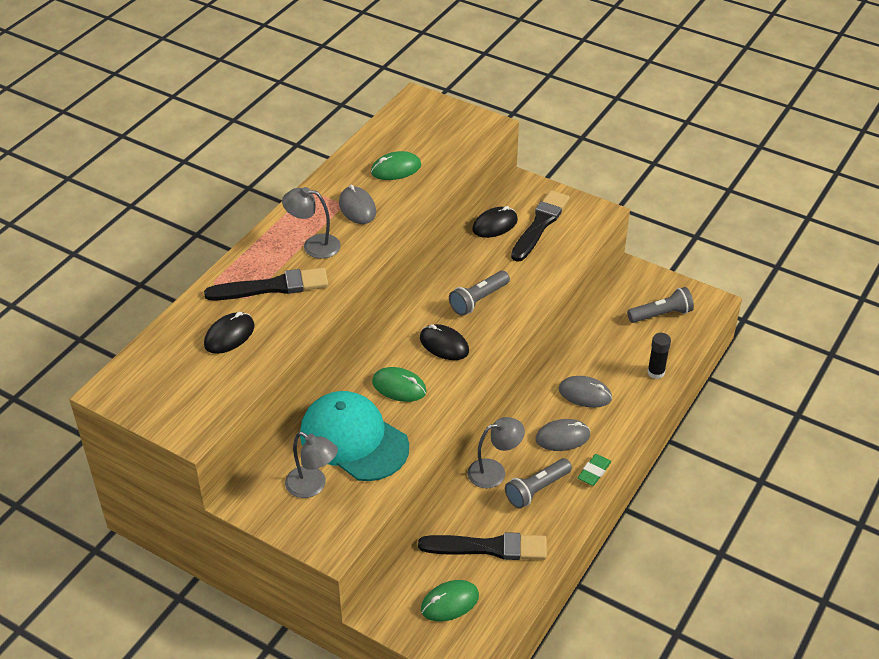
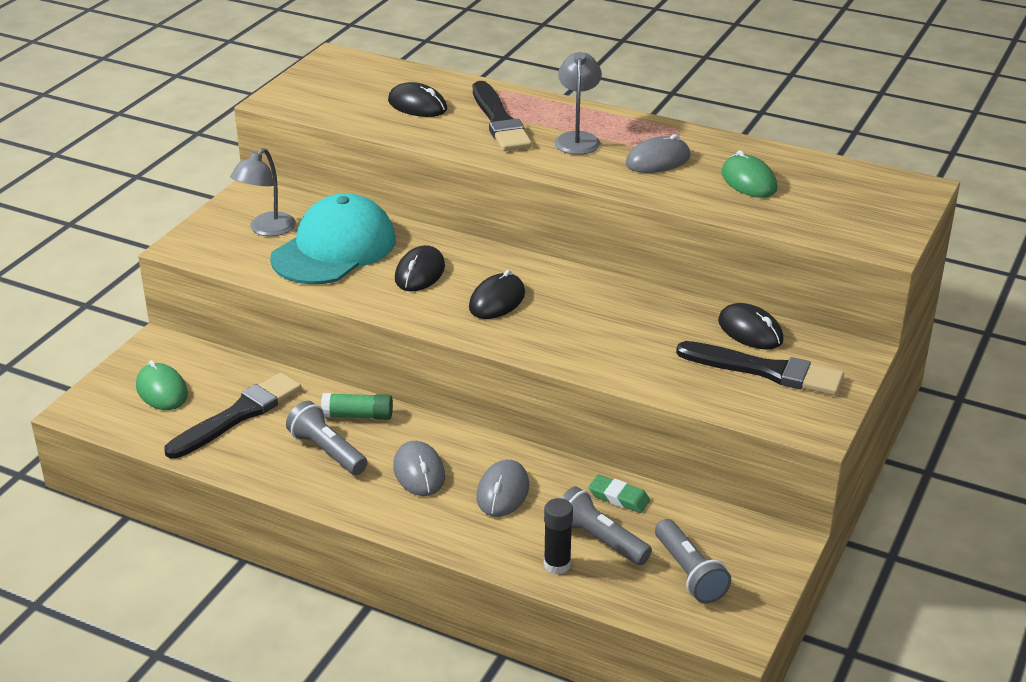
camera: 85 degrees right, 10 degrees down
(399, 387) = (420, 273): green mouse -> black mouse
(478, 300) = (587, 323): grey flashlight -> grey flashlight (599, 540)
(488, 547) = (237, 415): black brush -> black brush turned 135 degrees counterclockwise
(494, 471) = (357, 416): grey lamp -> green glue stick
(594, 472) = (357, 501): green eraser -> green eraser (619, 497)

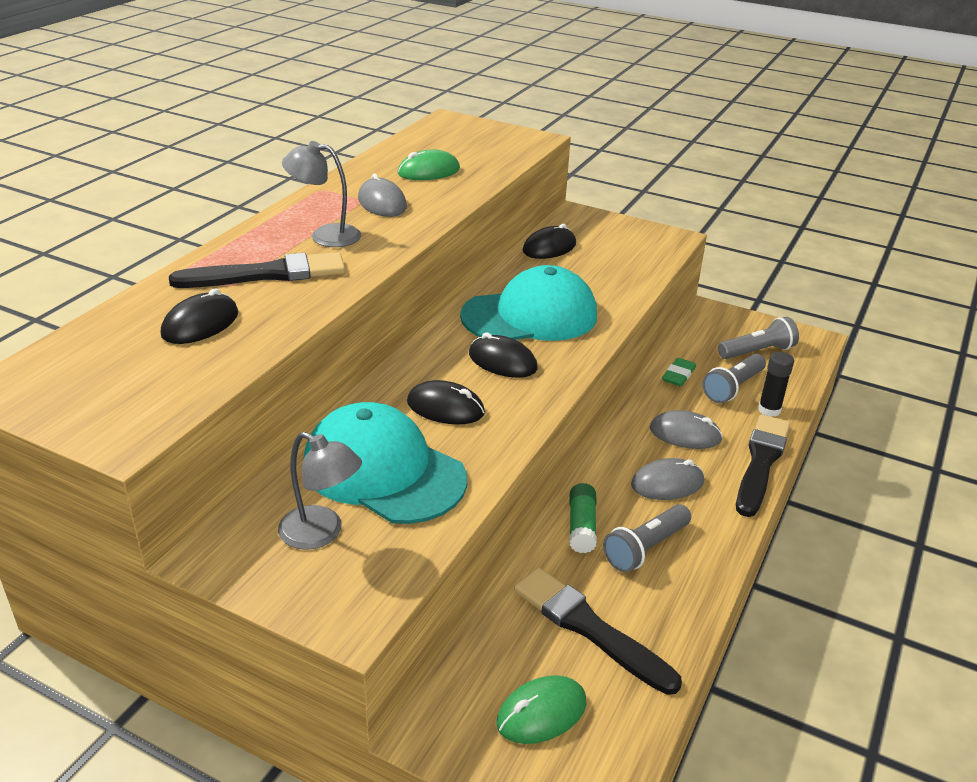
camera: 90 degrees left, 0 degrees up
(586, 316) = (530, 316): none -> turquoise cap
(765, 370) = (604, 247): black brush -> black brush (761, 462)

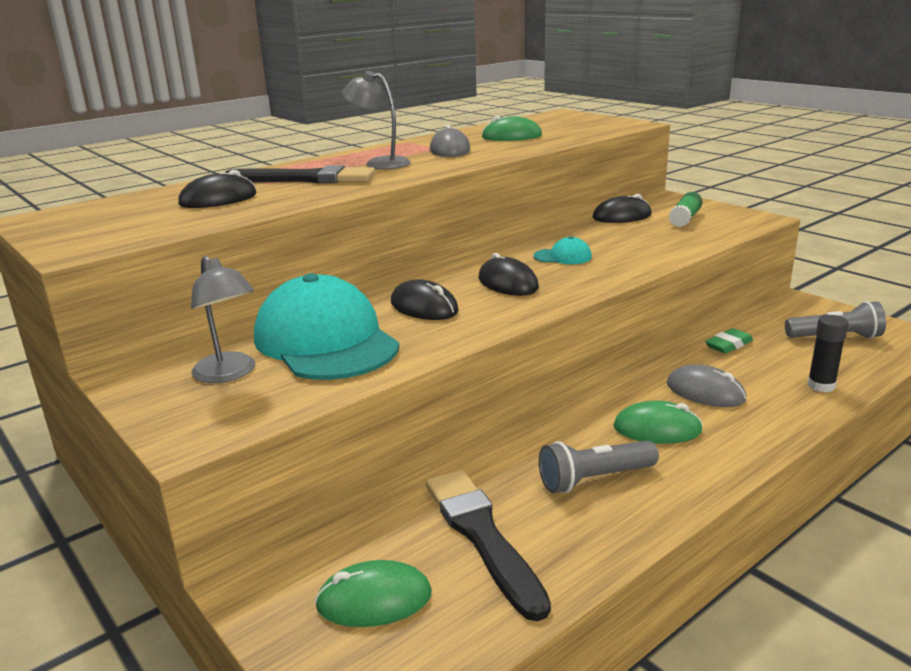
camera: 25 degrees right, 10 degrees down
(530, 316) = (563, 257): turquoise cap -> turquoise cap, size x0.41
(581, 527) = (537, 448): green glue stick -> green glue stick (685, 219)
(667, 483) = (657, 429): grey mouse -> green mouse
(733, 388) = (787, 362): grey flashlight -> none
(761, 462) = (783, 428): black brush -> none

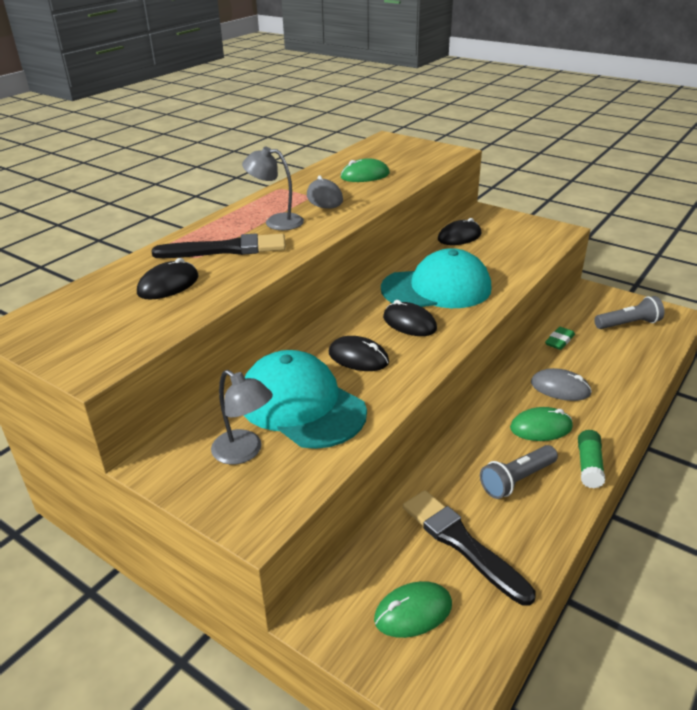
camera: 15 degrees left, 10 degrees up
(563, 257) = (436, 288): turquoise cap -> turquoise cap, size x2.42
(685, 219) = (508, 236): green glue stick -> green glue stick (589, 466)
(821, 386) = (634, 371): black glue stick -> none

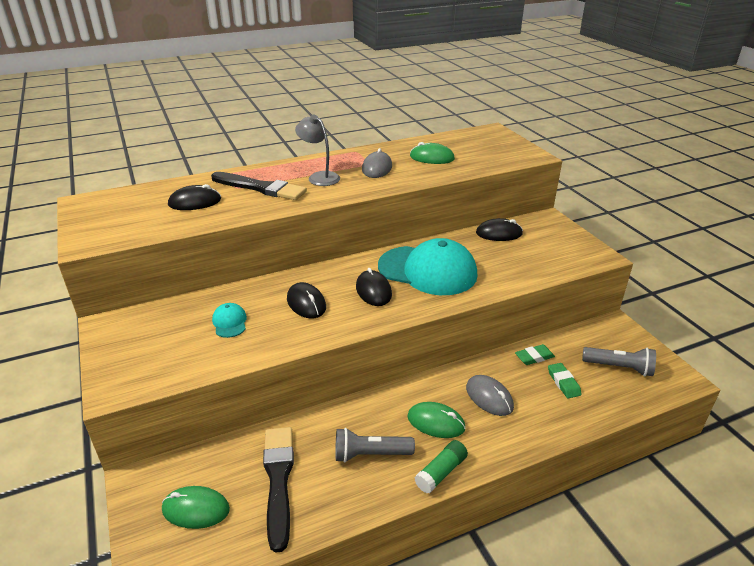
camera: 30 degrees right, 0 degrees up
(244, 452) = (161, 339): grey lamp -> none
(301, 405) = (230, 322): turquoise cap -> turquoise cap, size x0.41
(602, 352) = (563, 382): none -> green eraser

